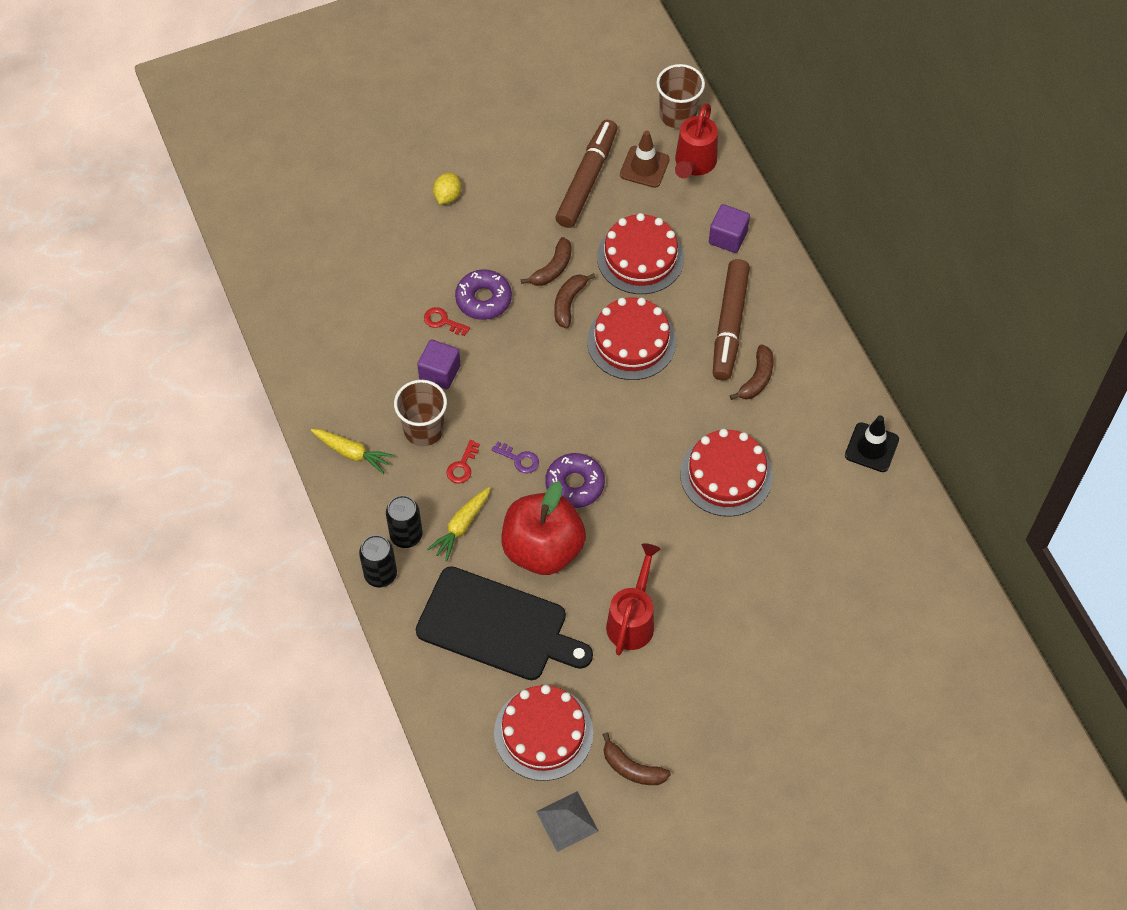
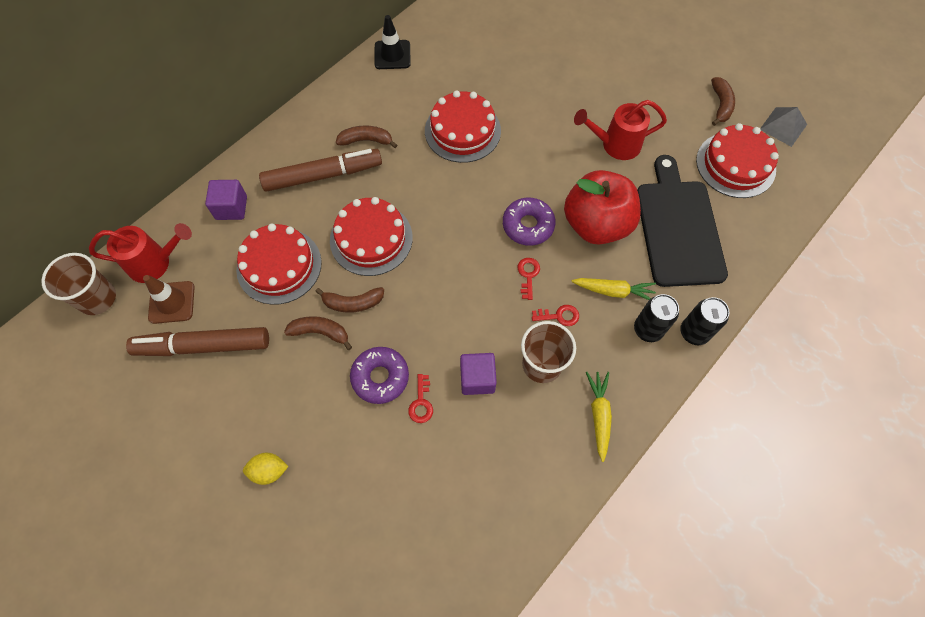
camera: 115 degrees left, 5 degrees up
(519, 459) = (528, 275): purple key -> red key

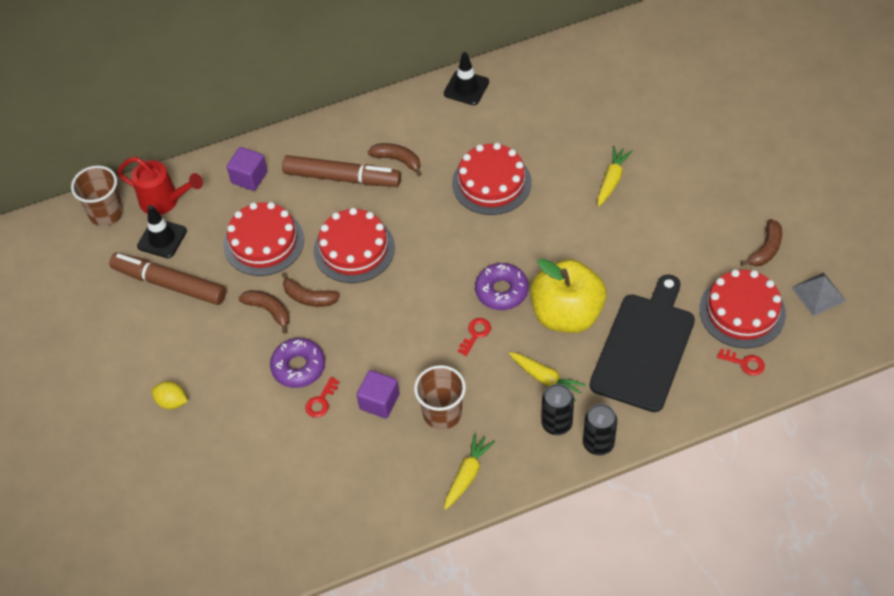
camera: 30 degrees right, 10 degrees down
(172, 302) = (162, 238): brown traffic cone -> black traffic cone
(559, 316) = (482, 379): red key -> red key (744, 363)
(563, 91) = (612, 180): none -> yellow carrot
(596, 224) = (566, 314): red apple -> yellow apple
(615, 145) = (631, 248): red watering can -> none

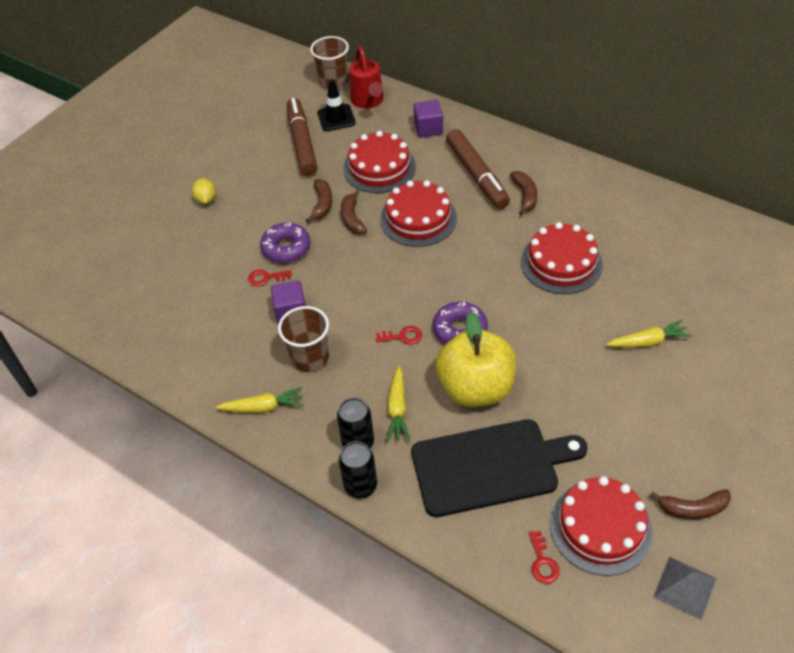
camera: 55 degrees right, 5 degrees down
(466, 88) = (639, 195): black traffic cone -> none

